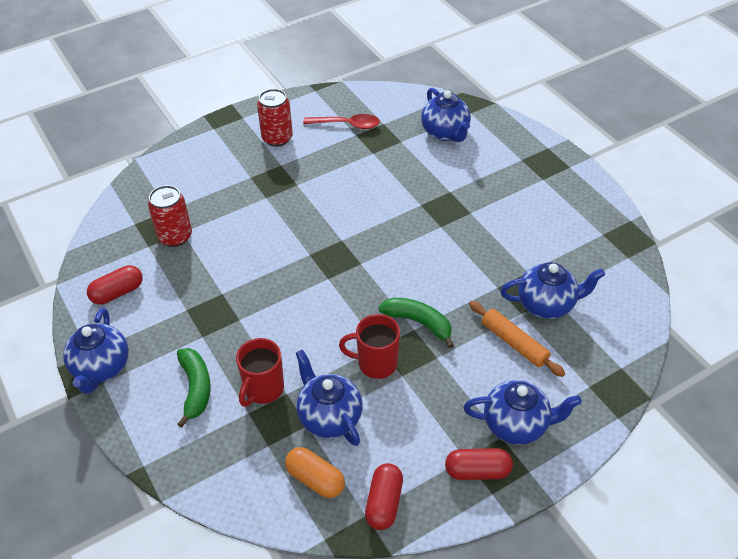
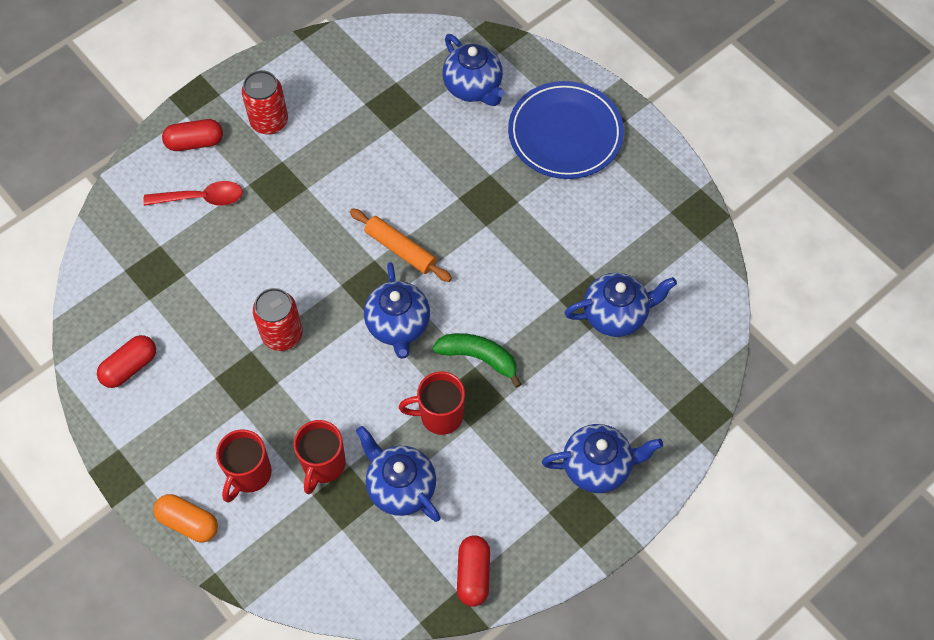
camera: 10 degrees left, 15 degrees up
(101, 368) = (138, 466): blue teapot -> blue teapot (398, 325)
(175, 236) = (178, 281): red can -> red can (282, 334)
(195, 388) = (249, 474): green banana -> red mug
(315, 479) = (399, 559): orange capsule -> orange capsule (188, 522)
(347, 125) = (352, 90): red spoon -> red spoon (201, 198)
(477, 471) = (563, 525): red capsule -> red capsule (195, 142)
(514, 343) = (585, 368): orange rolling pin -> orange rolling pin (400, 249)
(517, 170) = (565, 133): none -> blue plate

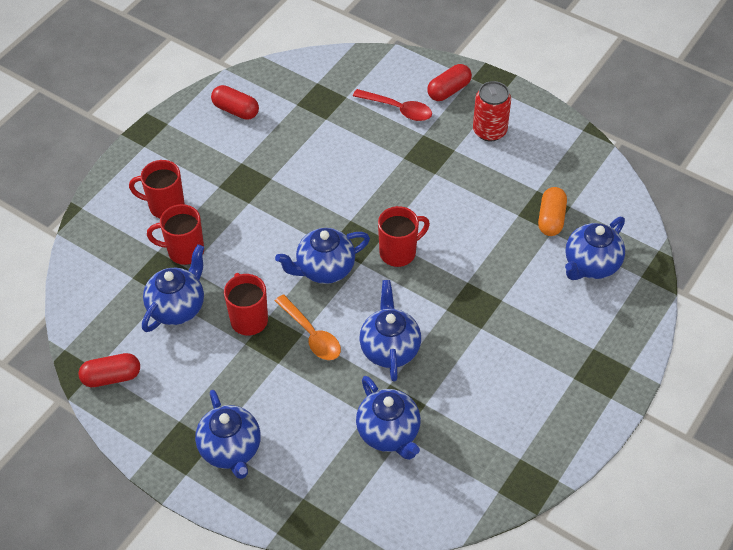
camera: 75 degrees right, 10 degrees down
(188, 522) = (118, 181): orange capsule -> orange capsule (551, 219)
(195, 142) = (449, 90): red capsule -> red capsule turned 75 degrees clockwise
(201, 198) = (398, 109): red spoon -> red spoon turned 45 degrees counterclockwise
(282, 334) = (292, 194): red can -> none
(400, 249) = (399, 252): orange rolling pin -> red mug
(479, 358) = (311, 335): green banana -> orange spoon
(518, 289) = (390, 349): none -> blue teapot
(565, 133) = (572, 349): blue plate -> none

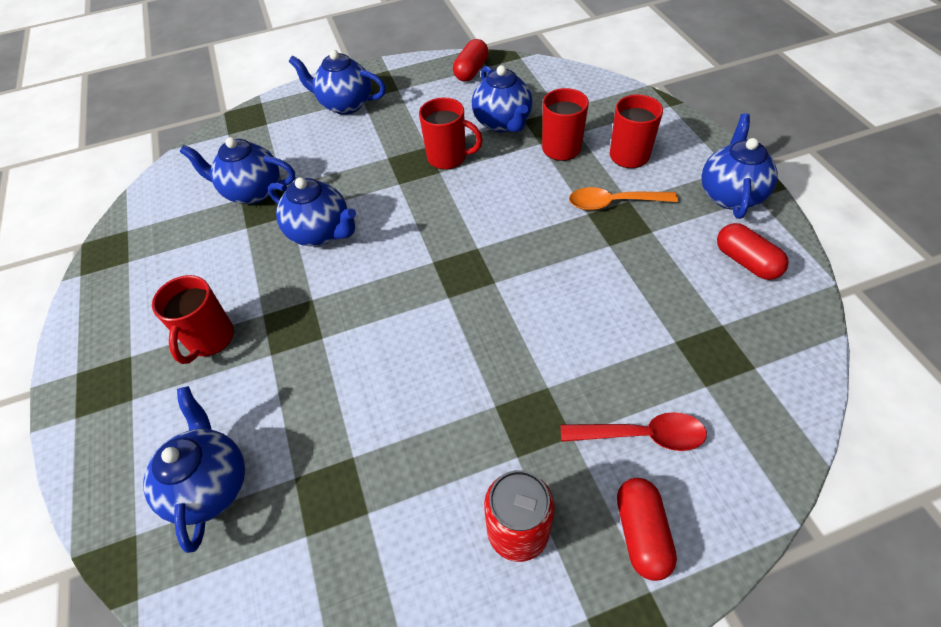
camera: 130 degrees right, 0 degrees up
(236, 110) = (746, 262): red capsule -> red capsule turned 75 degrees clockwise
(311, 335) = (391, 189): orange spoon -> orange spoon (613, 203)
(324, 269) = (452, 231): blue teapot -> blue teapot (730, 195)
(398, 109) = (642, 435): red spoon -> red spoon turned 150 degrees counterclockwise
(399, 252) = (415, 300): red mug -> red mug (210, 339)
(551, 219) = (311, 493): orange capsule -> none

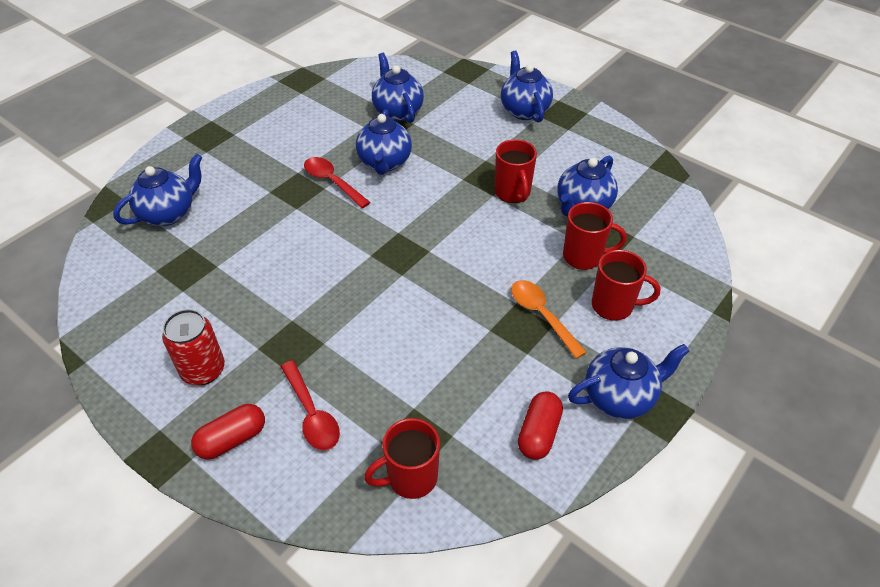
camera: 55 degrees right, 5 degrees down
(210, 339) = (265, 159): red mug -> red mug (410, 478)
(309, 288) = (332, 182): none -> red spoon
(471, 71) = (633, 160): red capsule -> none

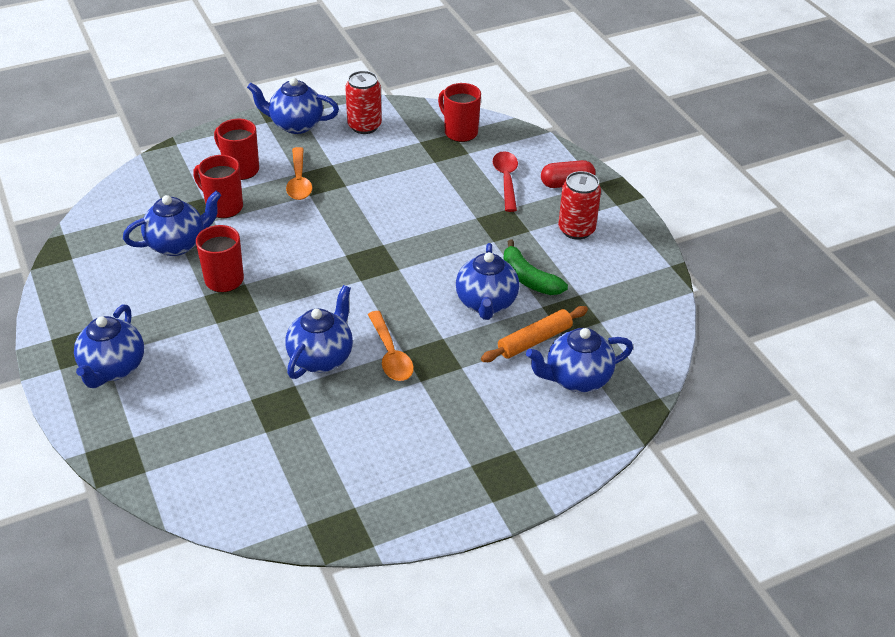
camera: 155 degrees left, 5 degrees down
(214, 232) = (534, 340): none -> orange rolling pin
(239, 290) = (528, 278): none -> green banana
(332, 182) = (390, 355): red spoon -> orange spoon
(397, 112) = (255, 424): blue teapot -> blue teapot (486, 303)
(410, 478) = (460, 132): red mug -> red mug turned 135 degrees counterclockwise
(538, 433) = (364, 126): red capsule -> red can

